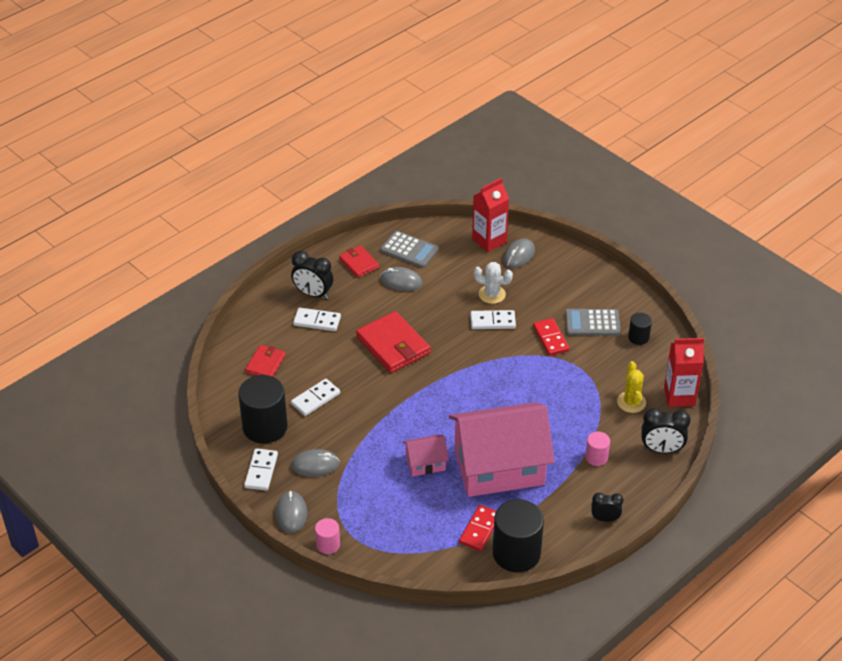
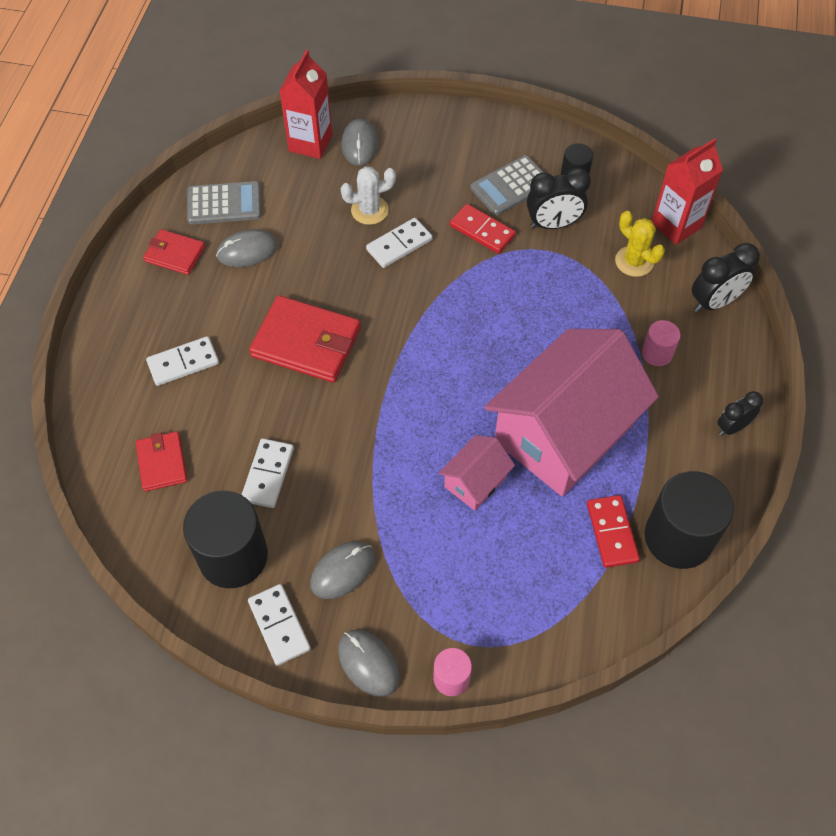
camera: 35 degrees left, 15 degrees up
(313, 294) = (148, 327): black clock -> black clock (553, 224)

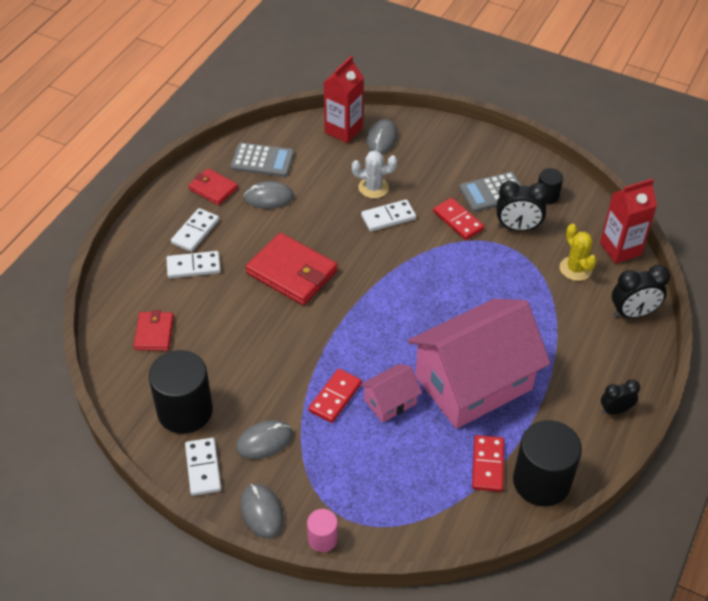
camera: 15 degrees right, 10 degrees down
(268, 474) = (231, 359): white domino -> white domino (195, 232)
(409, 492) = (335, 397): none -> red domino
(657, 353) = (571, 341): pink cylinder -> none

